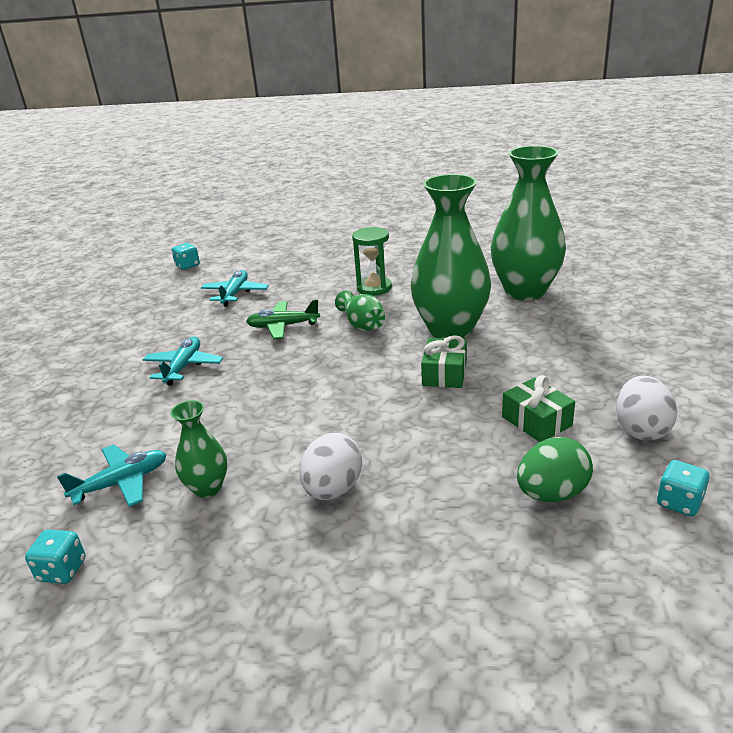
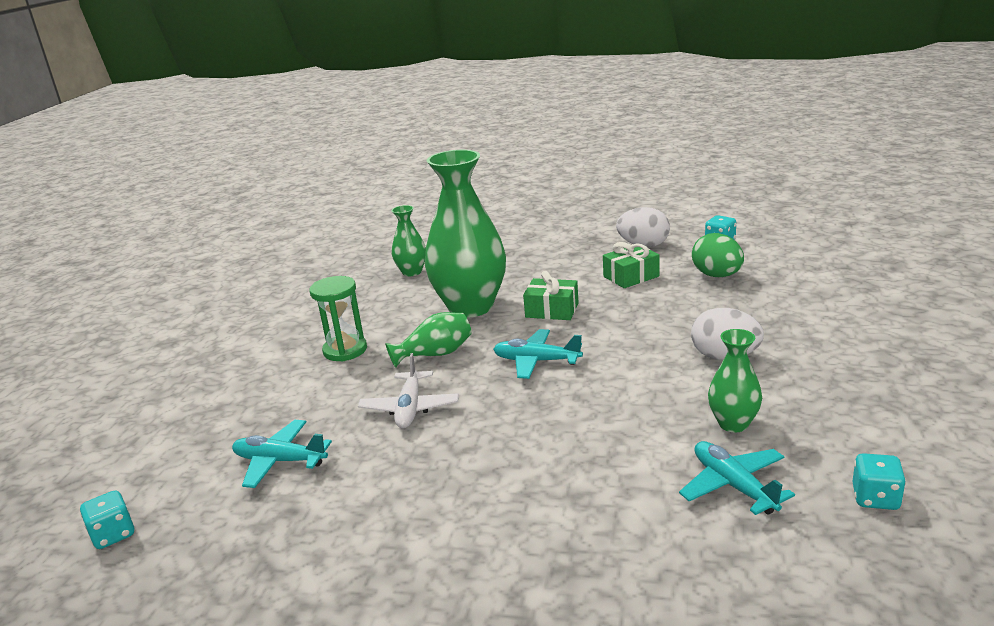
camera: 85 degrees left, 5 degrees down
(183, 367) = (486, 479): turquoise plane -> turquoise plane (536, 361)
(283, 326) = (410, 408): green plane -> white plane
(525, 291) = (412, 272): green vase -> green vase, size x0.48

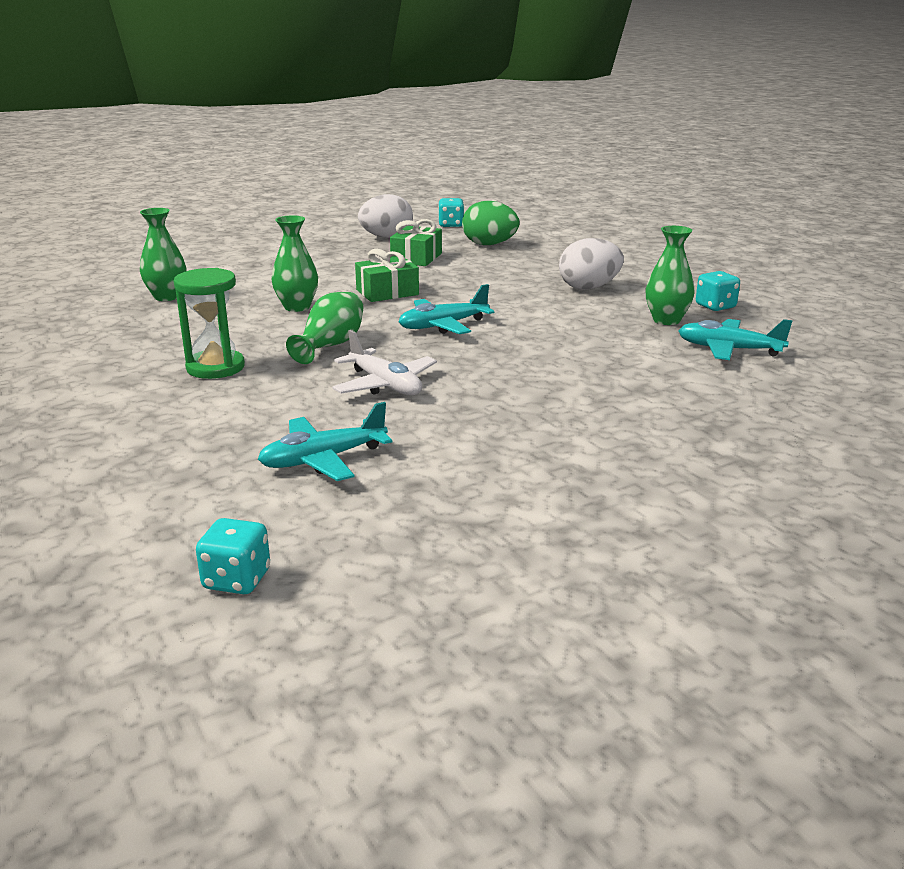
camera: 45 degrees left, 0 degrees up
(470, 307) = (297, 307): green vase -> green vase, size x0.48
(875, 498) = (813, 330): turquoise dice -> turquoise dice (715, 306)

